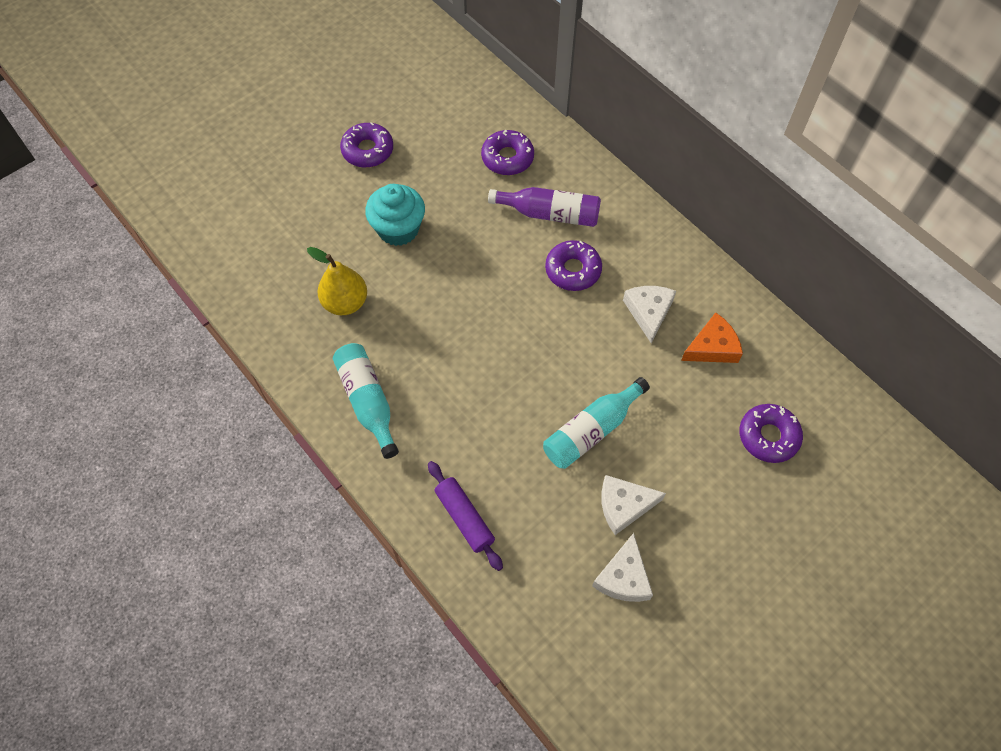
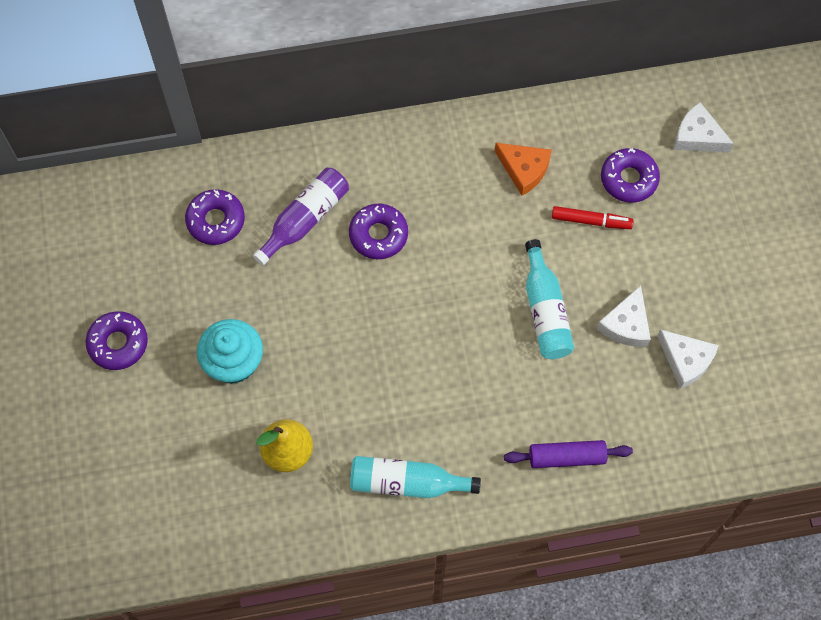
camera: 60 degrees left, 5 degrees up
(648, 312) = (460, 198): white cheese -> white cheese (697, 136)
(703, 425) = (591, 221): none -> red marker
(712, 347) = (524, 169): orange cheese -> orange cheese turned 120 degrees clockwise

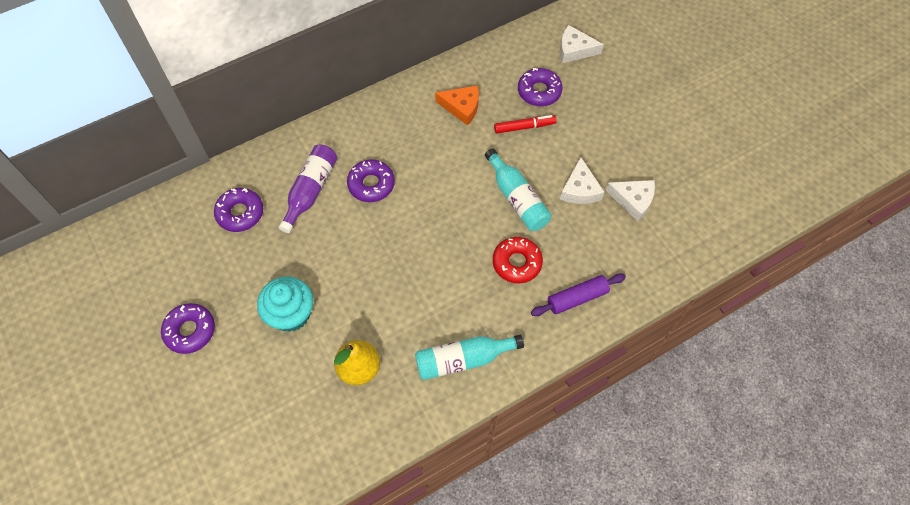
camera: 20 degrees left, 5 degrees down
(513, 390) = (517, 263): none -> red donut

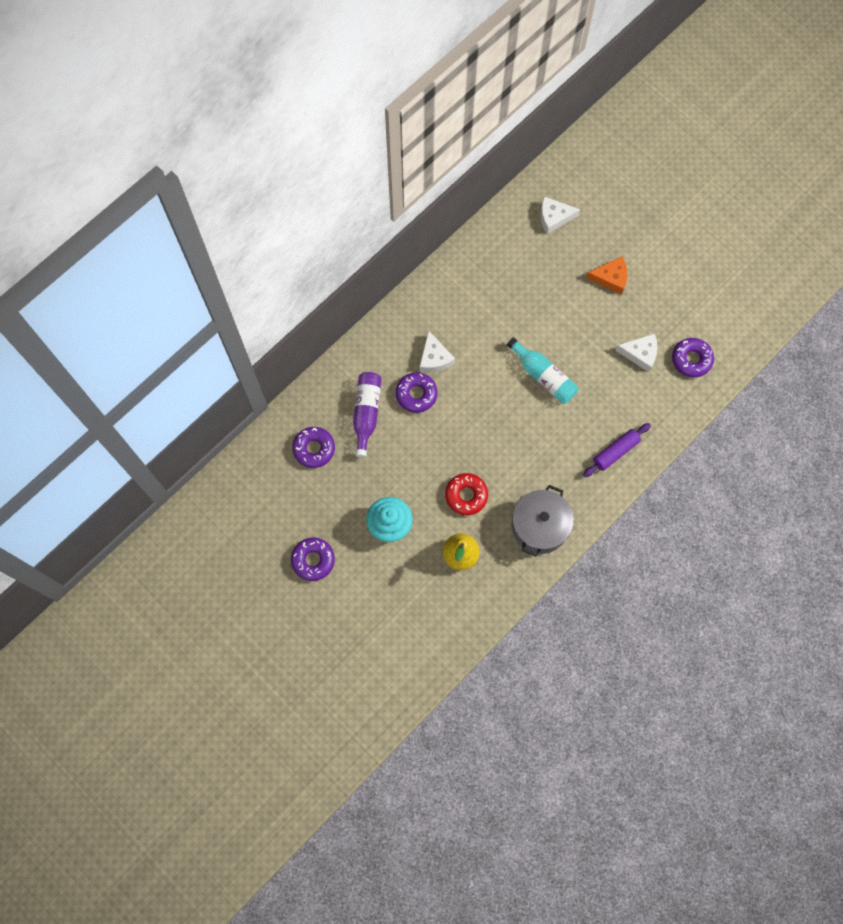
camera: 15 degrees left, 10 degrees up
(462, 107) = (471, 300): orange cheese -> orange cheese (611, 278)
(463, 359) = (540, 526): turquoise bottle -> grey pot
(517, 263) = (559, 434): red donut -> red donut (466, 495)
(524, 127) = (531, 307): red marker -> none
(539, 91) = (534, 268): purple donut -> purple donut (691, 359)
(580, 189) = (593, 354): white cheese -> white cheese (434, 358)

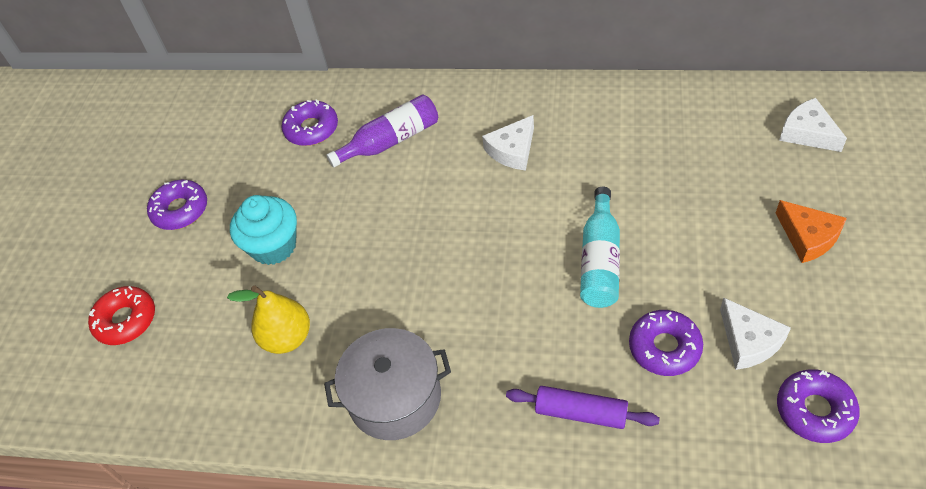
camera: 60 degrees right, 20 degrees down
(416, 394) = (454, 164): purple donut -> purple donut (664, 347)
(466, 495) = (370, 291): red donut -> red donut (126, 320)

